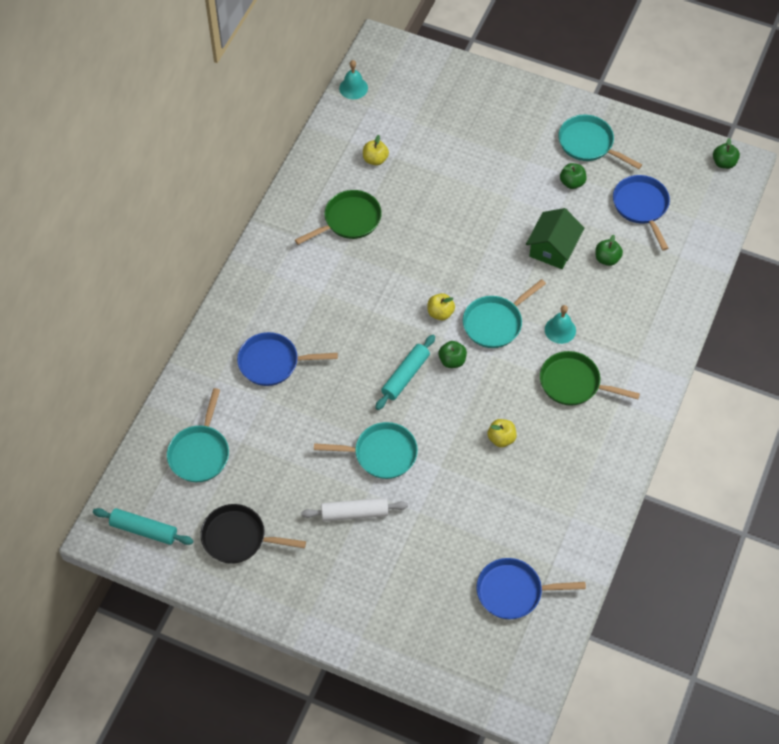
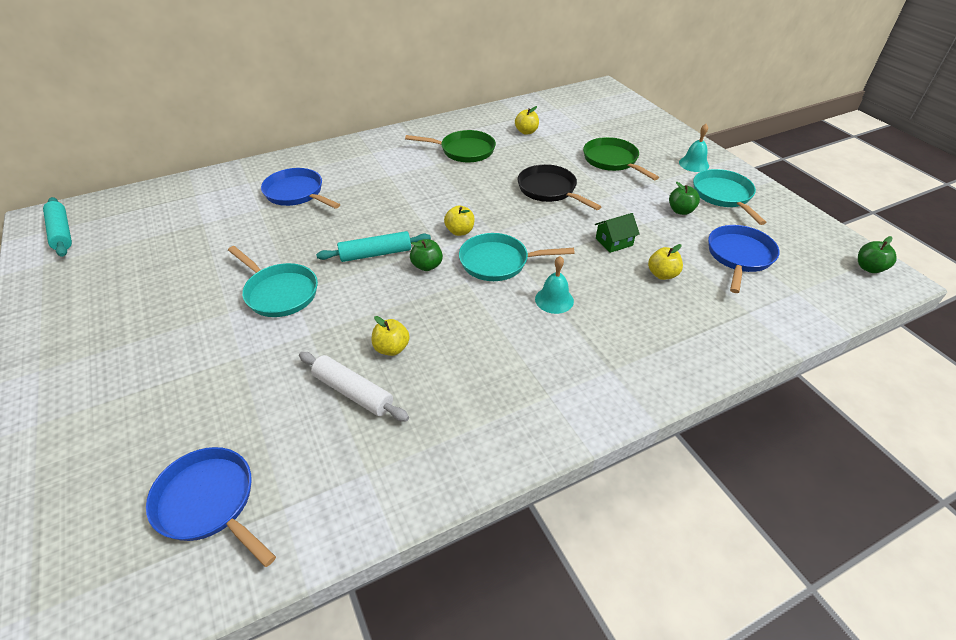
camera: 40 degrees right, 15 degrees down
(200, 452) = (170, 213): turquoise pan -> none
(238, 538) = (98, 278): black pan -> black pan (549, 190)
(353, 88) = (557, 97): turquoise bell -> turquoise bell (694, 164)
(354, 513) = (194, 320): white rolling pin -> white rolling pin (353, 392)
(553, 248) = (614, 242): green house -> green house, size x0.63
(574, 383) = (518, 349): green pan -> green pan (612, 161)
(607, 259) = (662, 274): green apple -> yellow apple

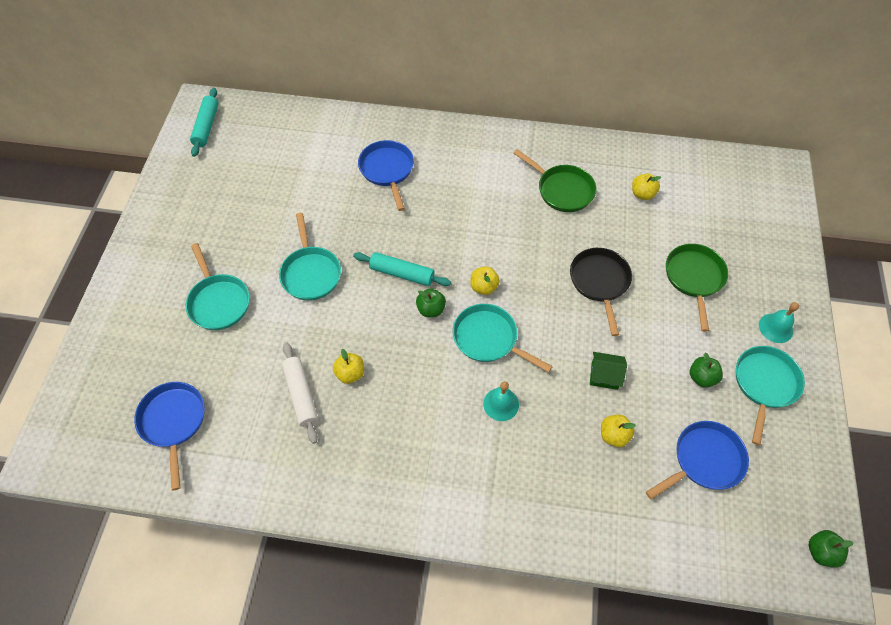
camera: 35 degrees right, 15 degrees up
(185, 362) = (218, 301): none -> turquoise pan

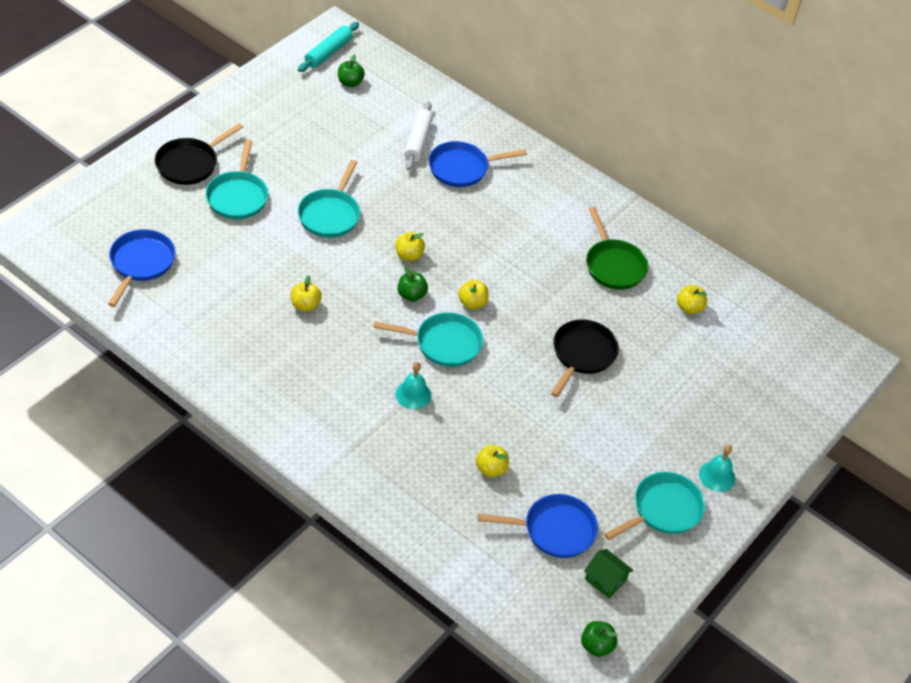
camera: 25 degrees right, 10 degrees down
(154, 294) = (190, 163): none -> black pan
(301, 395) = (253, 298): white rolling pin -> white rolling pin (417, 141)
(387, 170) = (462, 168): blue pan -> blue pan turned 120 degrees counterclockwise
(402, 273) = (409, 255): turquoise rolling pin -> yellow apple
(489, 339) = (443, 343): turquoise pan -> turquoise pan turned 120 degrees clockwise
(604, 375) = (522, 424): green house -> green house (605, 579)
(694, 278) = (675, 398): green pan -> none
(701, 377) = (609, 473): green apple -> green apple (350, 82)

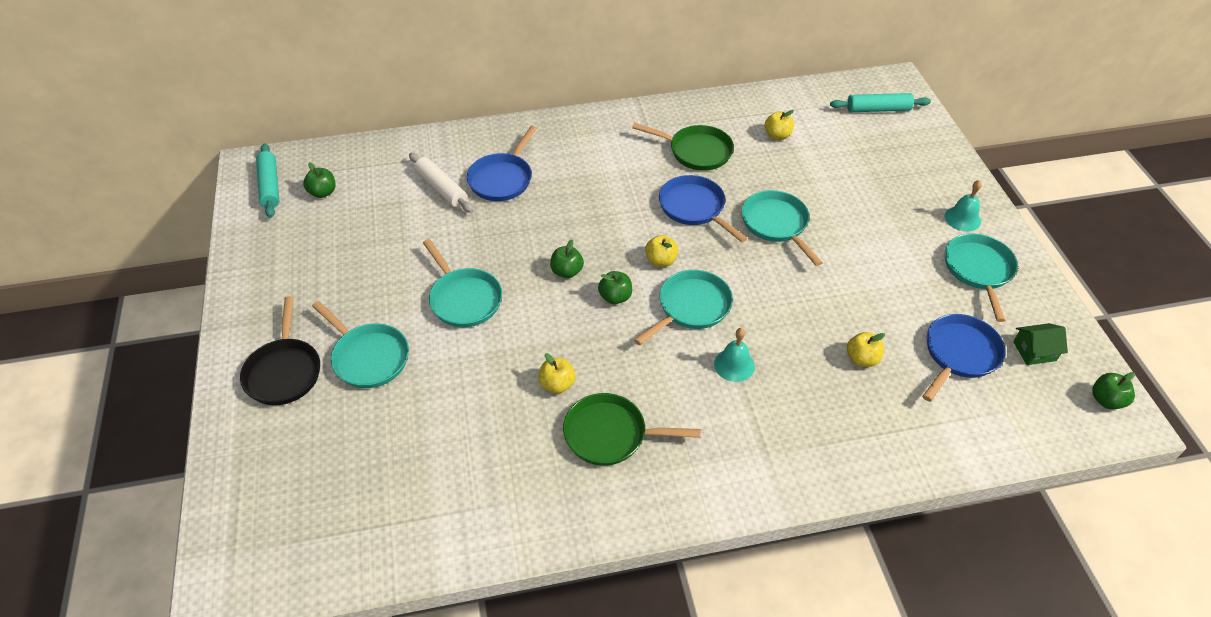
camera: 45 degrees left, 0 degrees up
(141, 264) = (372, 497): blue pan -> blue pan (694, 208)
(291, 356) = (611, 434): none -> green pan
(409, 255) = (567, 271): yellow apple -> green apple
(582, 355) = (776, 224): black pan -> turquoise pan
(801, 361) = (878, 109): none -> turquoise rolling pin

